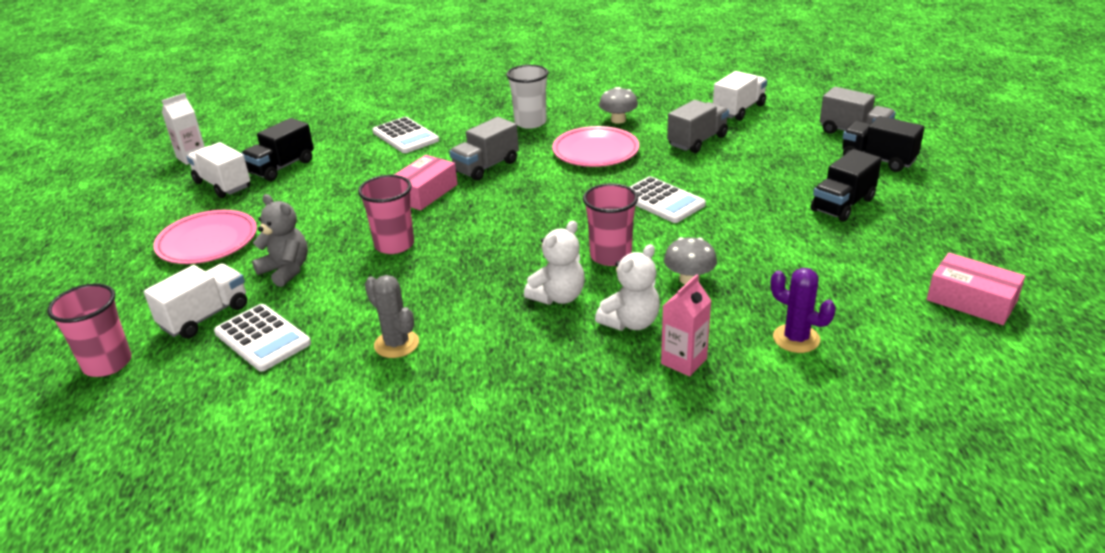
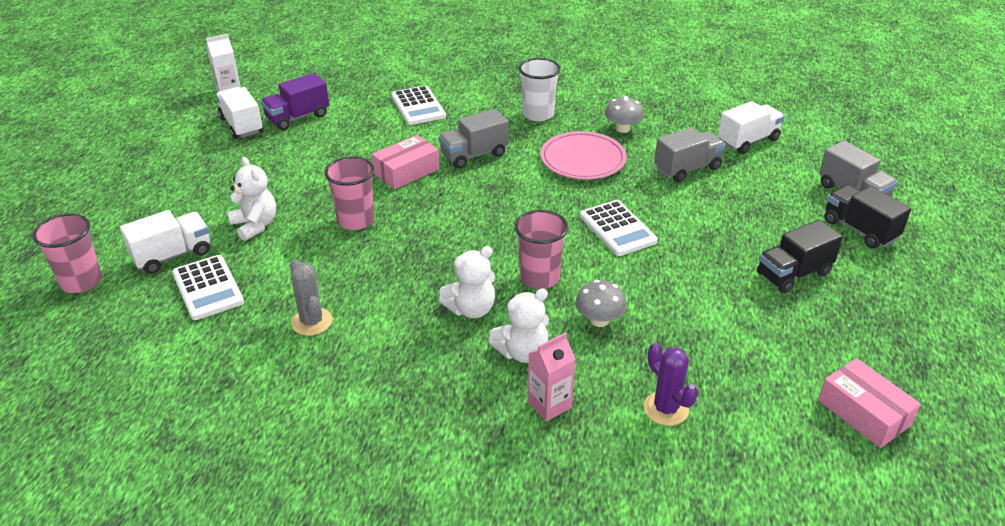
camera: 15 degrees right, 5 degrees up
(208, 242) = (205, 182): pink plate -> none
(282, 167) = (297, 117): black truck -> purple truck
(286, 270) = (255, 225): grey teddy bear -> white teddy bear

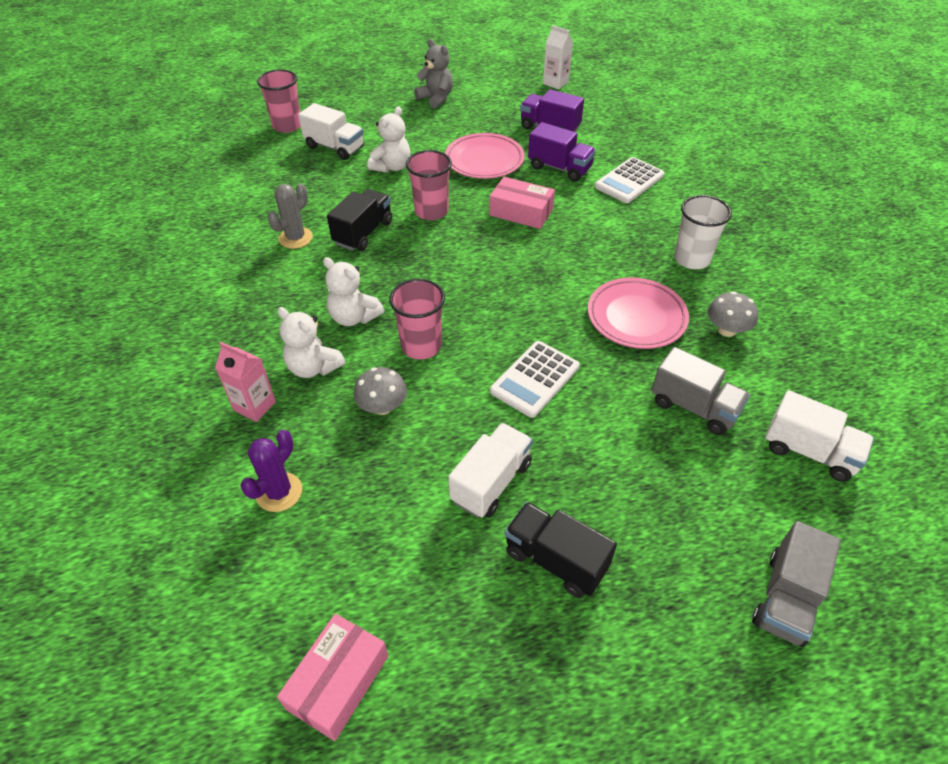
camera: 65 degrees right, 10 degrees up
(164, 164) = (436, 98): none -> grey teddy bear
(207, 288) = (308, 177): white calculator -> none
(241, 125) = (514, 108): white truck -> white truck (491, 482)
(308, 167) = (484, 160): none -> pink plate
(364, 132) = (560, 168): none -> purple truck
(474, 155) = (580, 241): grey truck -> none
(859, 230) = (701, 621): black truck -> black truck (363, 233)

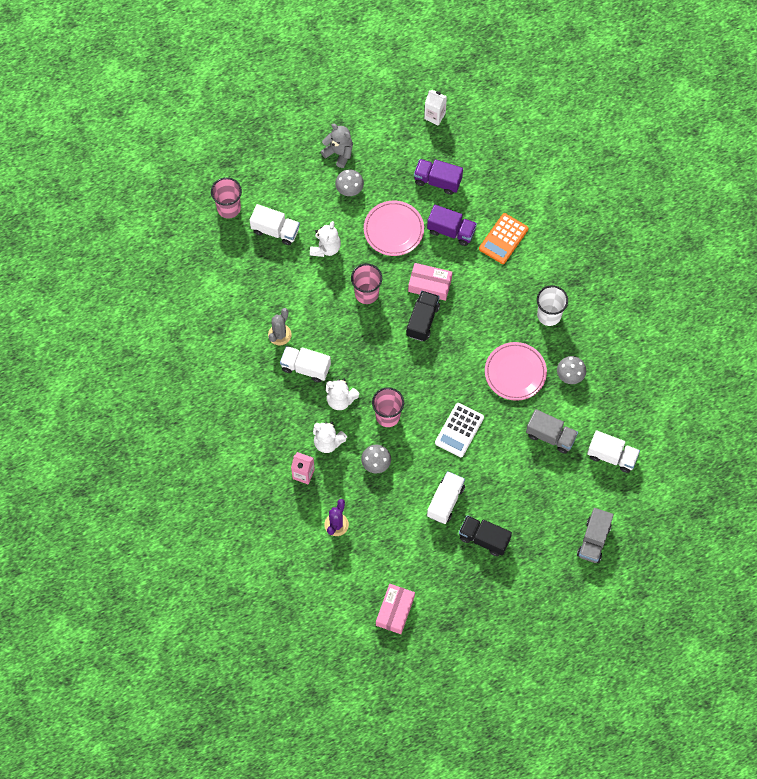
camera: 10 degrees left, 20 degrees up
(317, 276) = (305, 367): none -> white truck
(363, 233) = (324, 322): black truck -> black truck (422, 320)
(439, 124) = (349, 188): none -> grey mushroom
(629, 181) = (503, 239): white calculator -> orange calculator

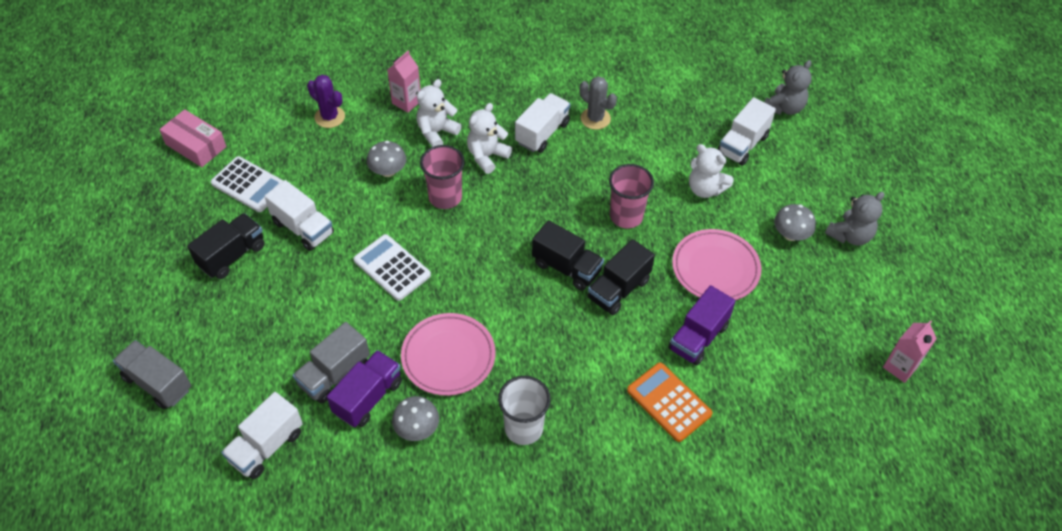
camera: 105 degrees right, 15 degrees down
(229, 208) = (784, 108): pink cup -> grey teddy bear
(419, 555) = (249, 185): none -> white calculator
(430, 285) = (618, 289): pink box -> black truck
(434, 116) = (900, 367): white carton -> pink carton
(437, 181) = (785, 342): purple truck -> purple truck (368, 397)

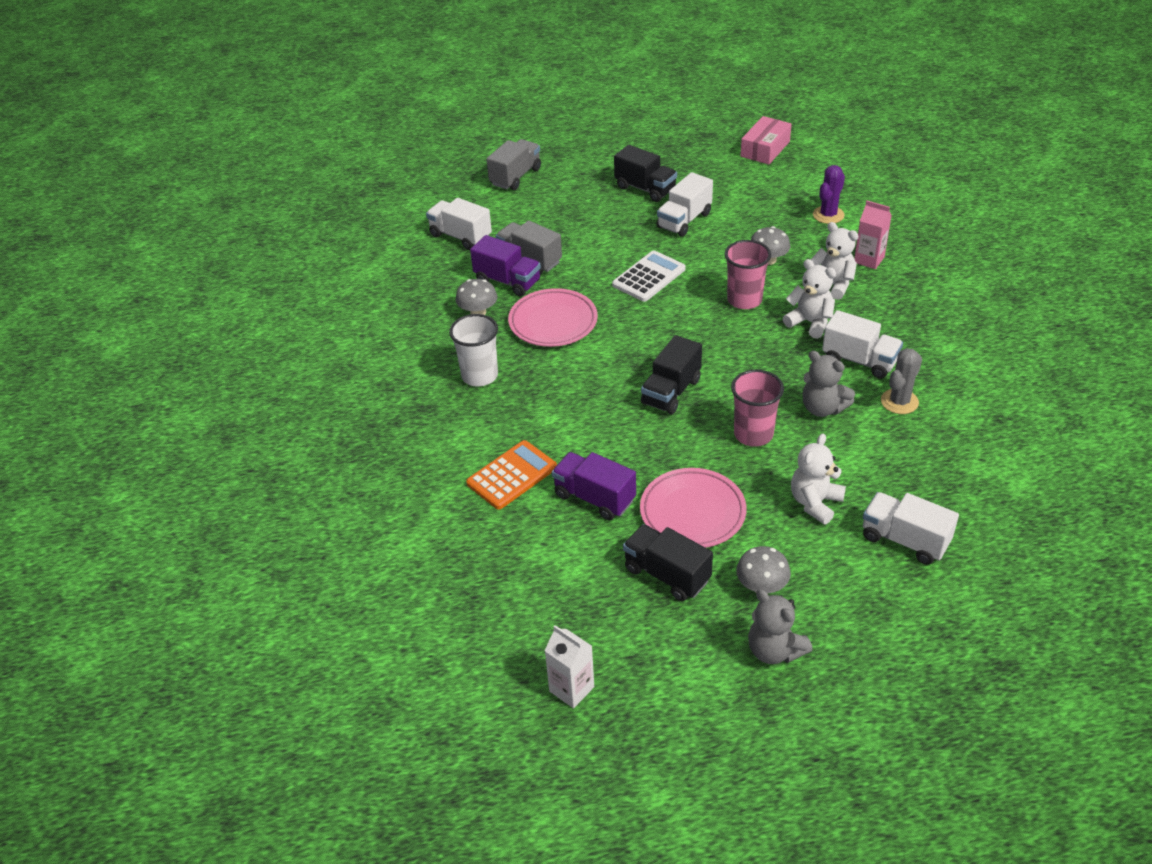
camera: 90 degrees right, 10 degrees down
(249, 185) = (727, 184): white calculator -> none
(618, 289) = (649, 432): black truck -> black truck (667, 574)
(784, 108) = (994, 587): grey teddy bear -> grey teddy bear (822, 408)
(900, 367) = (571, 689): pink carton -> white carton

